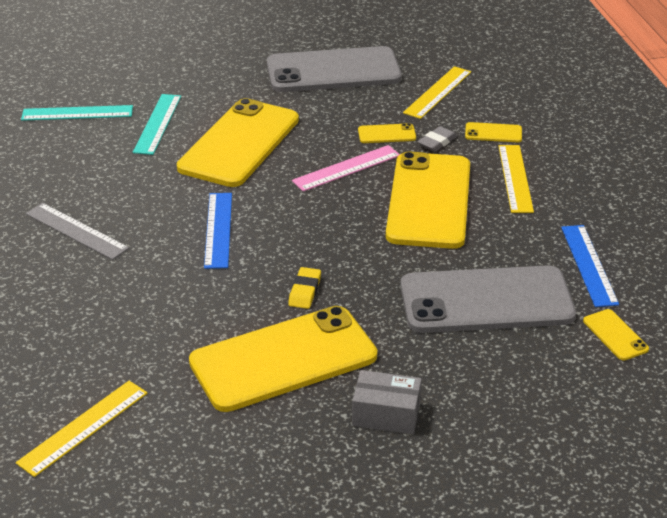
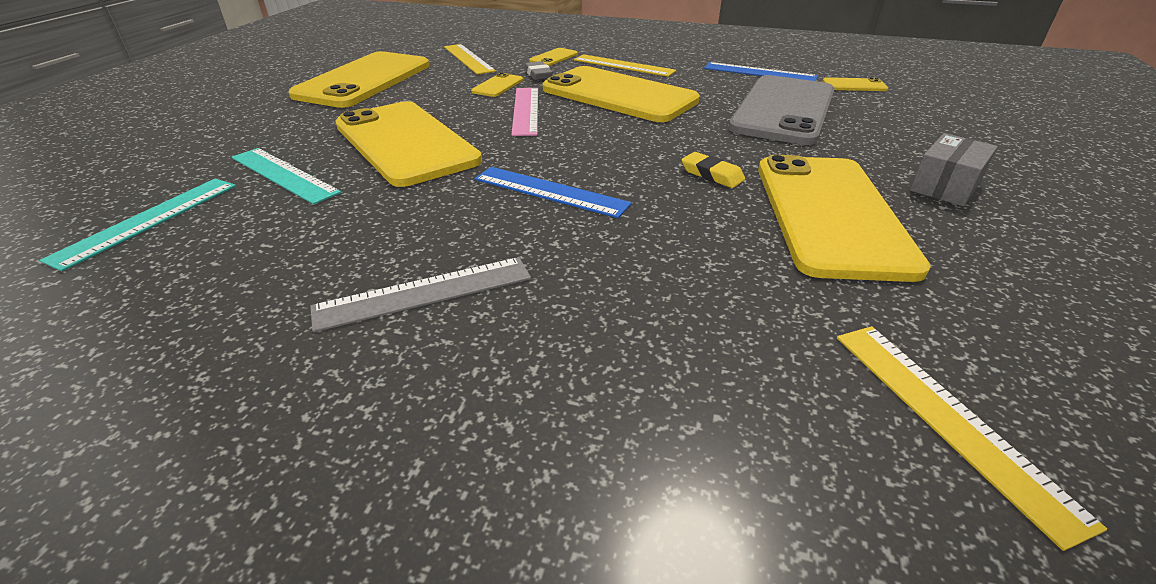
camera: 60 degrees left, 0 degrees up
(333, 71) = (364, 80): grey phone -> yellow phone

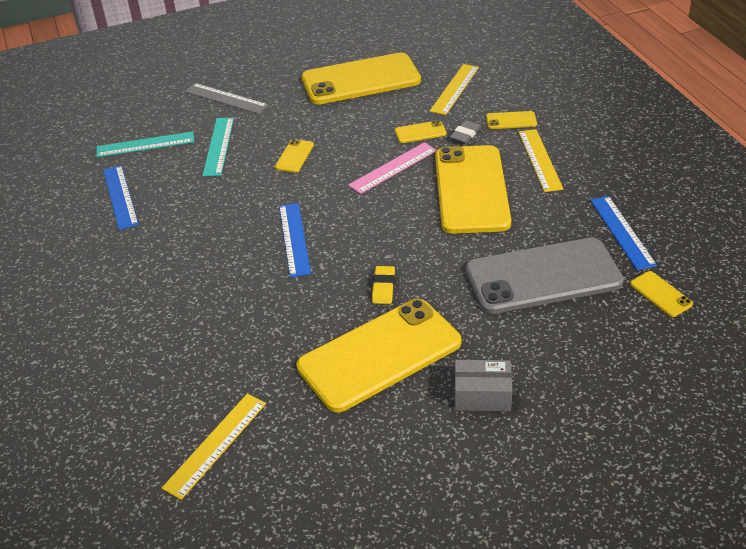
camera: 55 degrees right, 5 degrees up
(203, 285) = (120, 196): none -> blue ruler
(405, 143) = (294, 156): yellow phone -> yellow phone, size x0.40
(424, 292) = (168, 256): grey ruler -> grey ruler (226, 98)

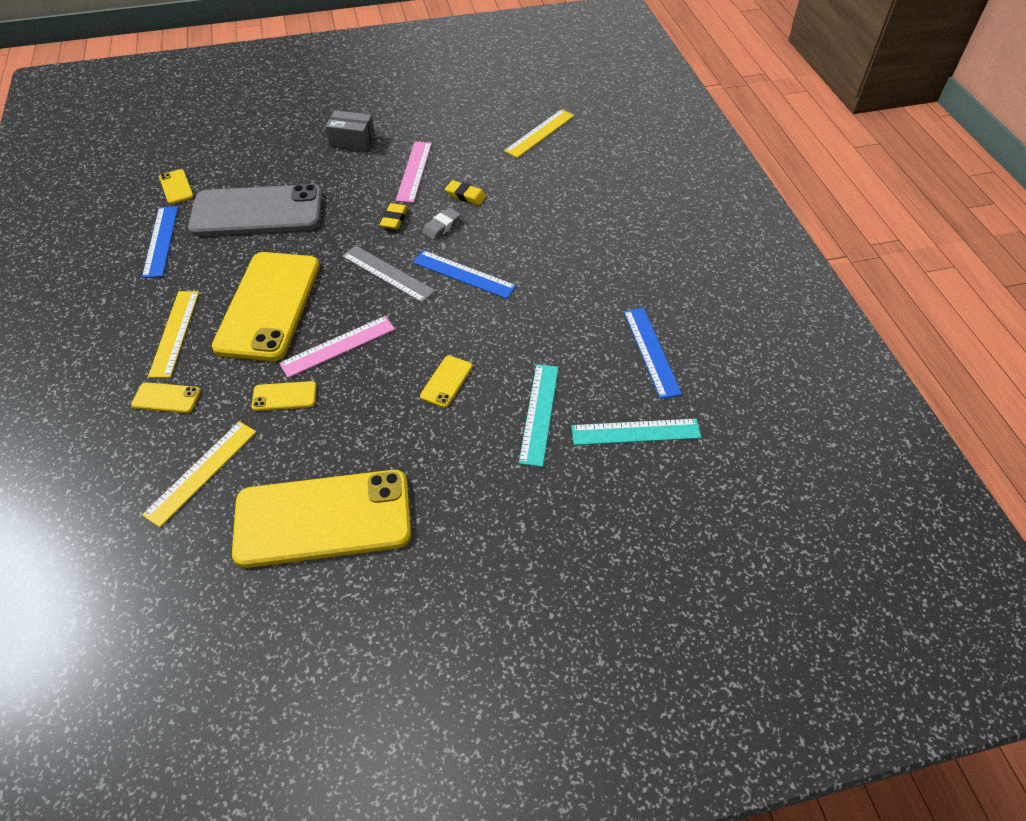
camera: 175 degrees left, 10 degrees up
(226, 98) = (529, 510): grey ruler -> grey ruler (387, 273)
(294, 239) = (464, 274): blue ruler -> blue ruler turned 60 degrees counterclockwise
(307, 328) = (465, 195): none -> yellow eraser
(379, 354) = (414, 171): yellow phone -> pink ruler
(465, 135) = (233, 383): grey eraser -> grey eraser (441, 226)

